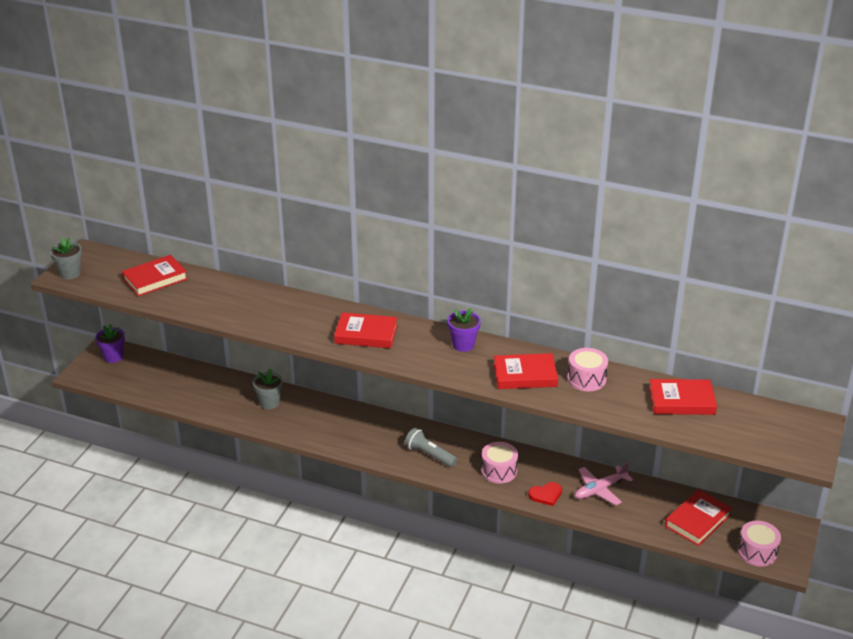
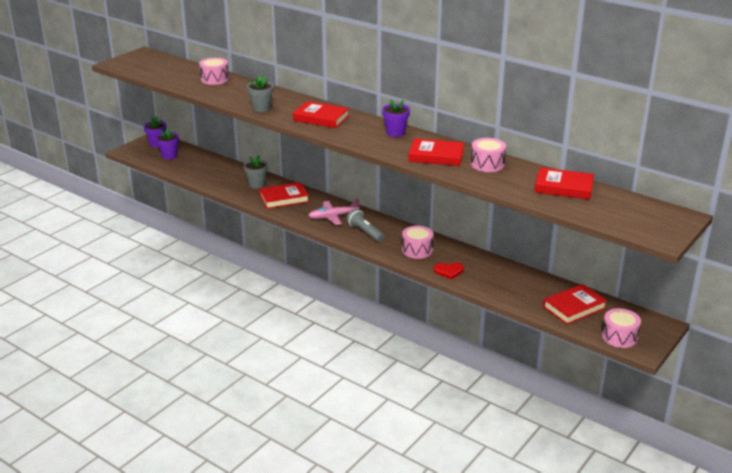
camera: 15 degrees right, 5 degrees down
(70, 273) = (123, 63): grey flower pot -> grey flower pot (261, 108)
(139, 374) = (169, 156): none -> purple flower pot
(155, 279) = (181, 72): red book -> red book (284, 198)
(204, 286) = (214, 79): none -> pink drum
(600, 490) = (497, 274): pink plane -> pink plane (333, 217)

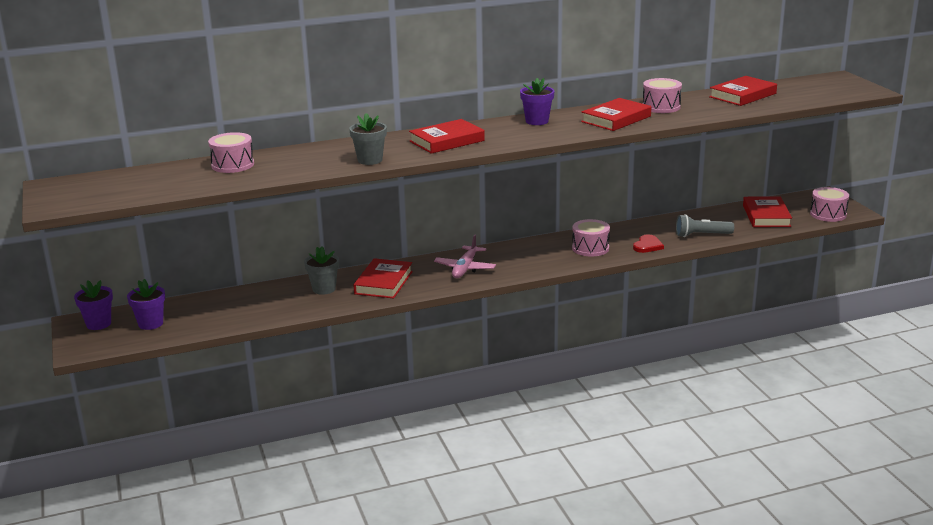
camera: 55 degrees left, 5 degrees down
(365, 232) = (522, 262): grey flashlight -> grey flashlight (702, 235)

